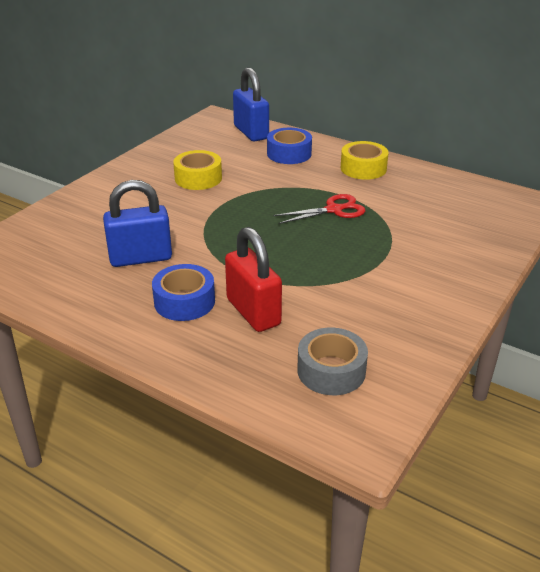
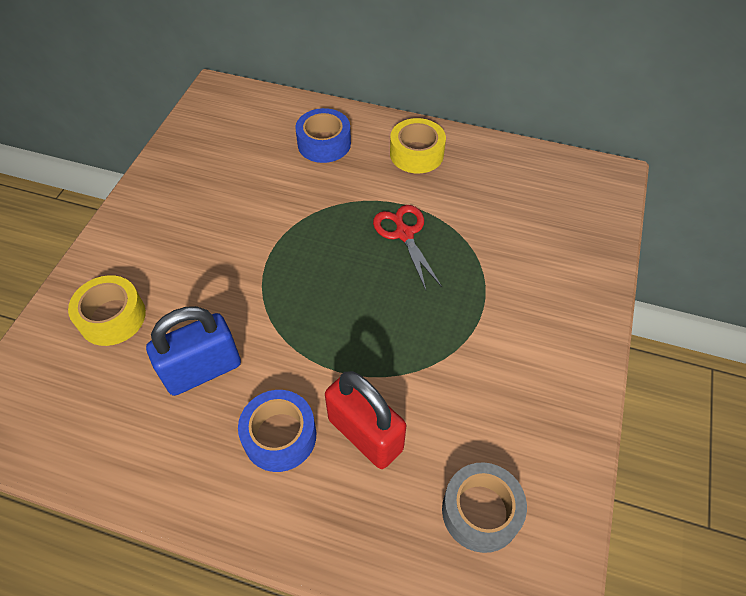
camera: 15 degrees left, 20 degrees up
(198, 178) = (229, 209): yellow tape -> yellow tape (112, 317)
(251, 132) = (267, 113): blue padlock -> none
(334, 210) = (404, 234): red scissors -> red scissors turned 75 degrees counterclockwise

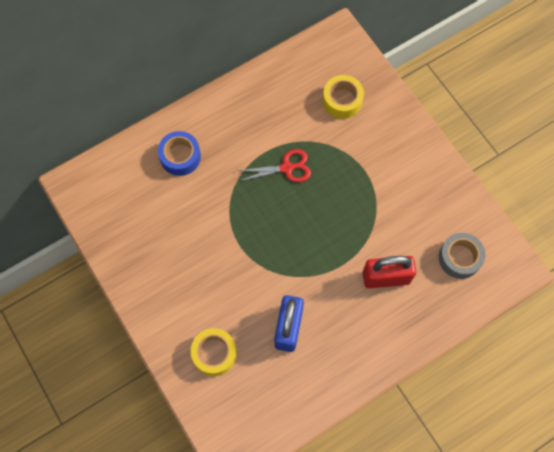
camera: 50 degrees left, 15 degrees up
(280, 436) = (356, 316): blue tape -> none
(404, 234) = (286, 168): red scissors -> red scissors turned 150 degrees clockwise
(416, 154) = (235, 114): yellow tape -> yellow tape (342, 100)

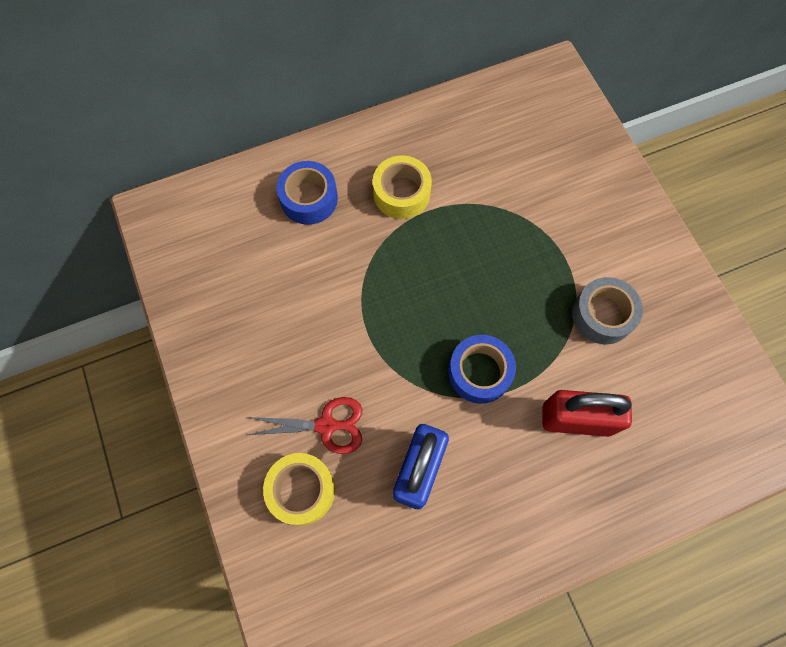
camera: 10 degrees right, 0 degrees up
(286, 168) = (454, 237): red scissors -> red scissors (326, 425)
(318, 257) = (479, 372): none -> blue tape
(342, 100) = (547, 158): yellow tape -> yellow tape (401, 193)
(459, 258) = (691, 409): grey tape -> grey tape (602, 315)

